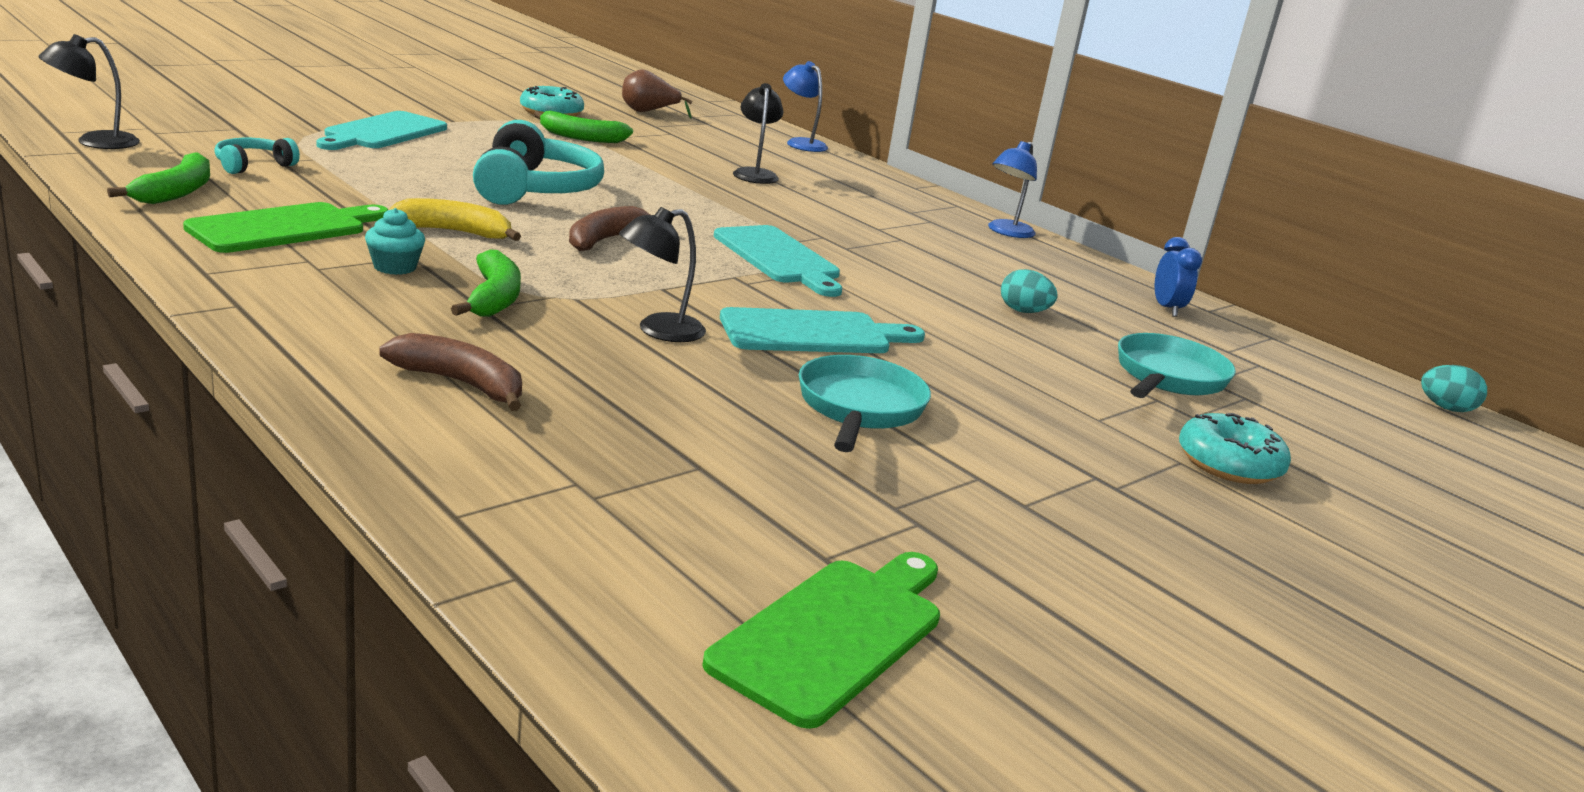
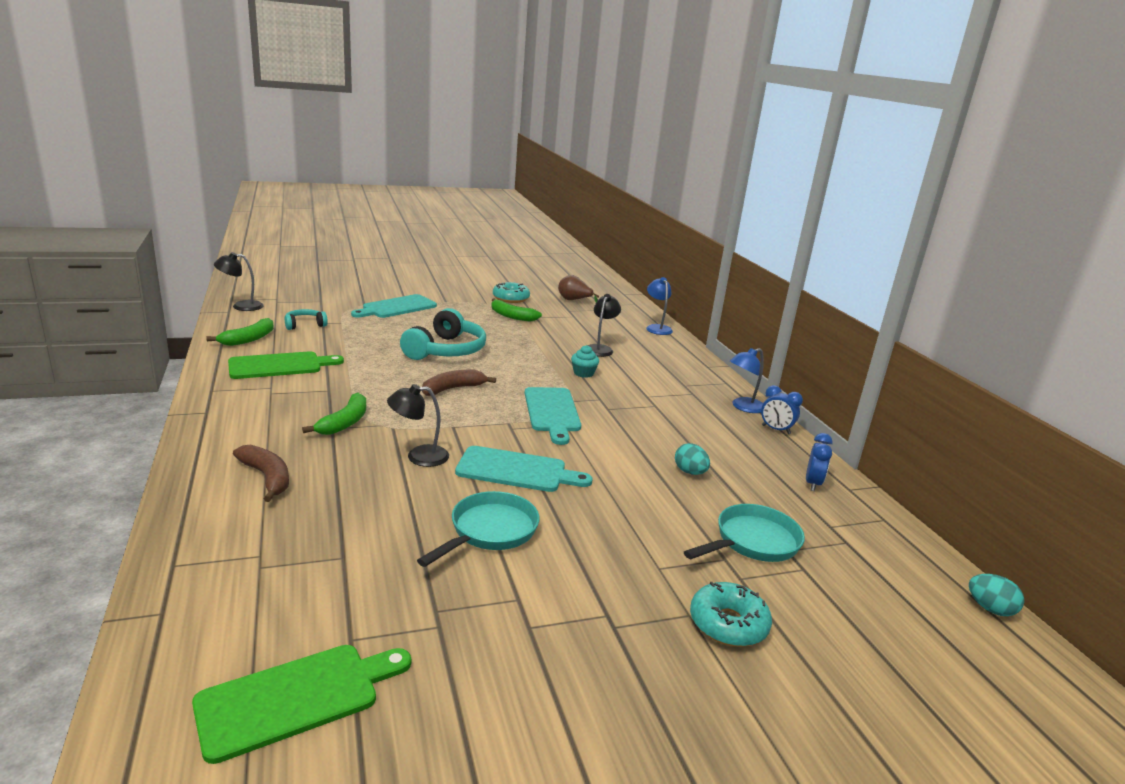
camera: 25 degrees right, 0 degrees up
(395, 267) = (311, 396): turquoise cupcake -> turquoise cupcake (583, 373)
(454, 232) = (369, 376): yellow banana -> none
(1069, 254) = (775, 429): none -> blue clock

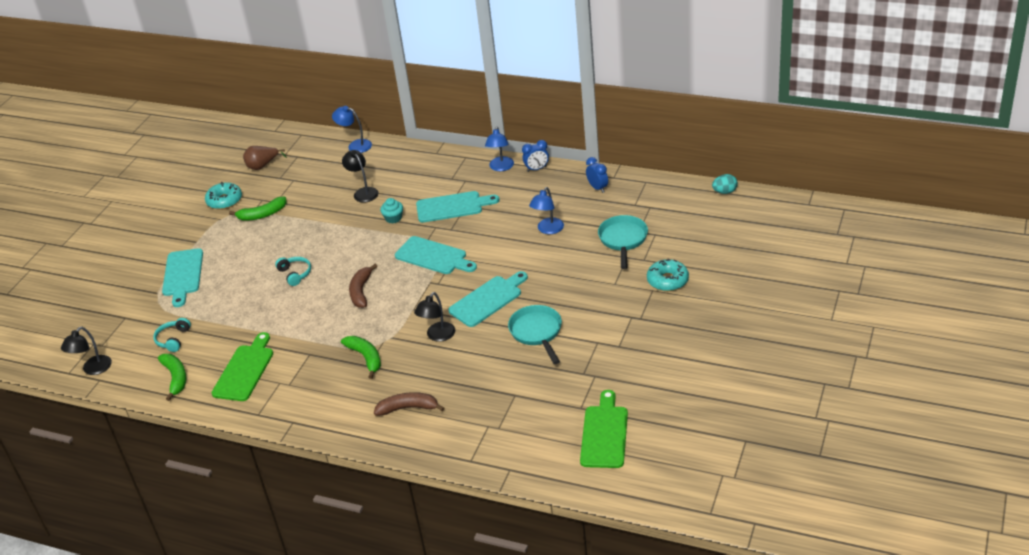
camera: 45 degrees left, 15 degrees up
(446, 350) = (295, 274): turquoise headphones -> turquoise headphones, size x0.50
(643, 399) = (452, 207): none -> turquoise cutting board
(690, 472) = (548, 230): turquoise egg -> blue lamp

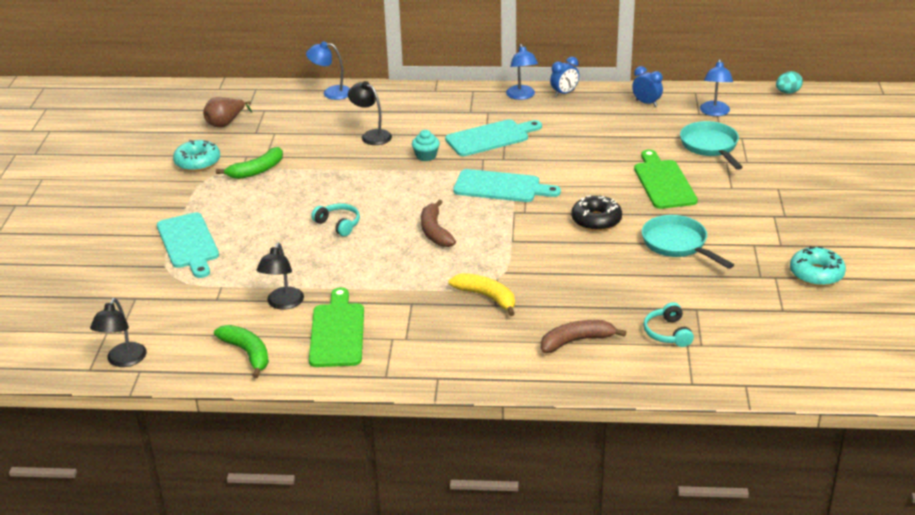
camera: 20 degrees left, 5 degrees down
(173, 339) = (218, 312): turquoise headphones -> turquoise headphones (667, 333)
(366, 358) = (487, 297): green banana -> yellow banana
(437, 336) = (561, 263): black lamp -> black lamp (283, 303)
(488, 300) = (596, 220): turquoise cutting board -> black donut
(548, 230) = (618, 147): blue lamp -> blue lamp (714, 112)
(604, 434) = (829, 332): green cutting board -> green cutting board (663, 182)
(667, 280) = (788, 177): turquoise donut -> turquoise donut (816, 274)

